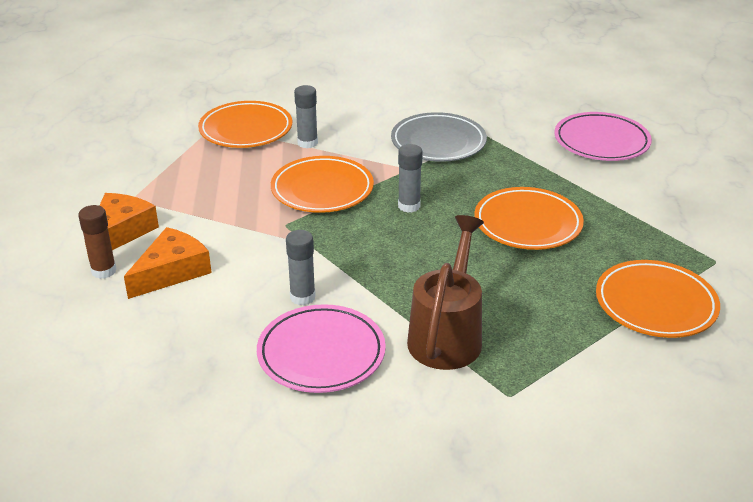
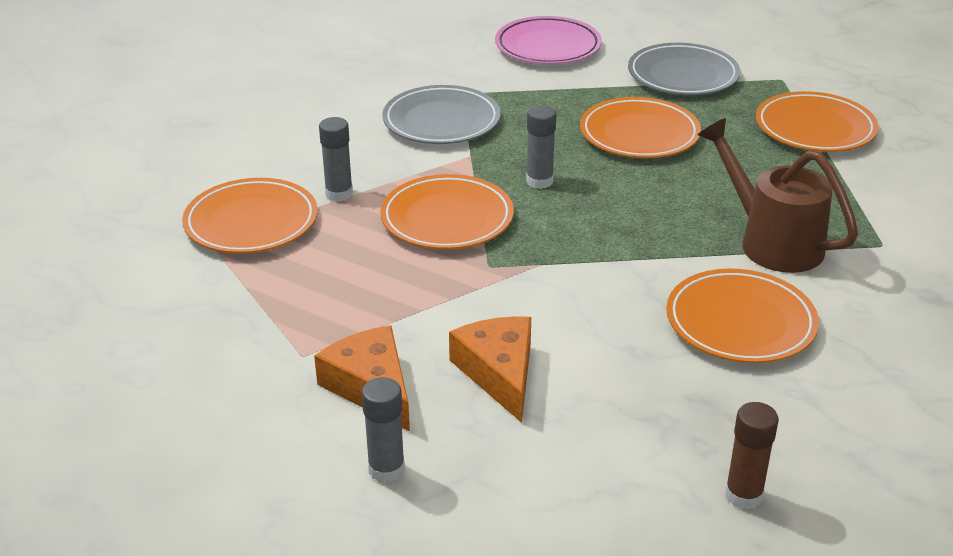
camera: 55 degrees left, 0 degrees up
(104, 271) = (443, 425): brown glue stick -> brown glue stick (743, 495)
(302, 297) = (635, 301): grey glue stick -> grey glue stick (386, 469)
(321, 353) = (740, 322): pink plate -> orange plate
(647, 212) = (683, 75): none -> grey plate

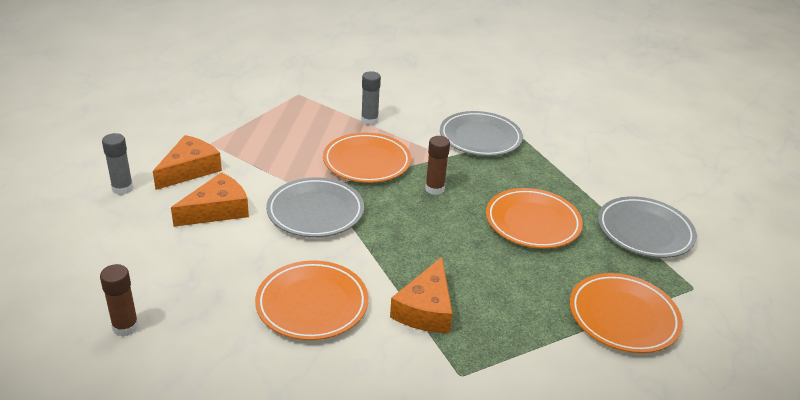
camera: 65 degrees right, 0 degrees up
(251, 222) = (323, 101): orange plate -> none
(539, 181) = (434, 189): grey glue stick -> brown glue stick
(545, 284) = (315, 212): none -> grey plate
(548, 46) = (624, 161): pink plate -> none
(772, 242) = (426, 309): brown watering can -> orange cheese

